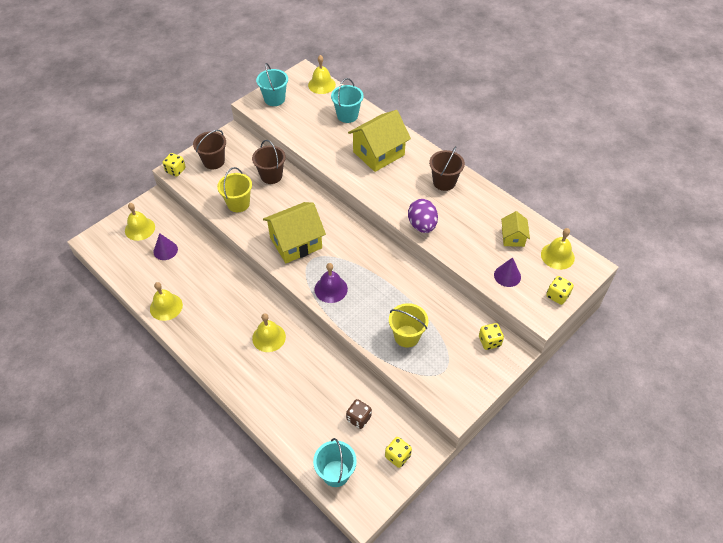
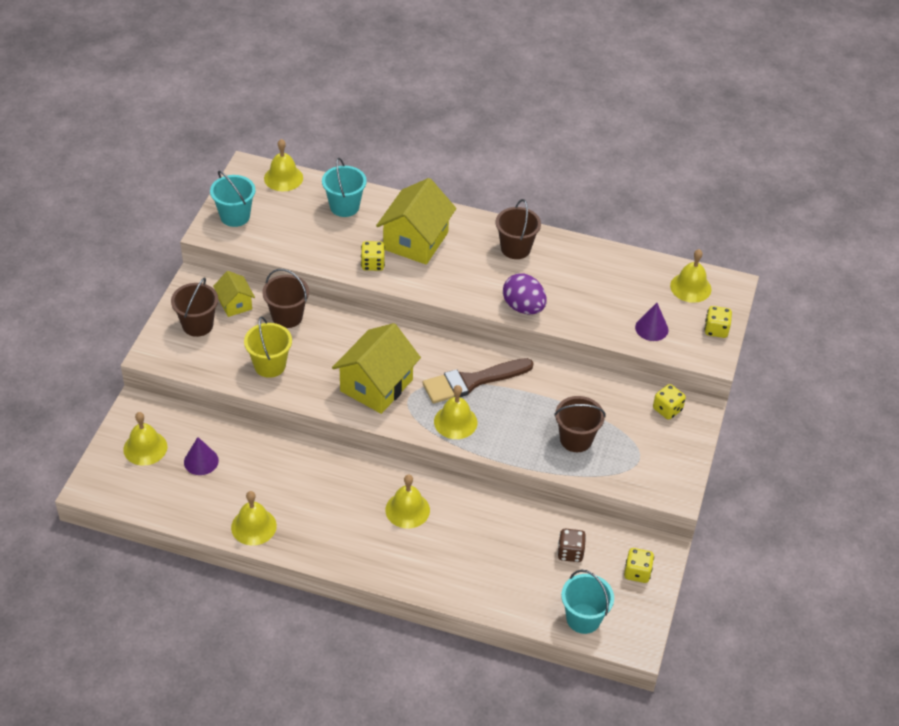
camera: 30 degrees left, 5 degrees down
(175, 170) = (154, 354): yellow dice -> yellow dice (372, 264)
(331, 289) = (455, 422): purple bell -> yellow bell
(361, 265) = (472, 381): none -> brown brush
(406, 336) = (576, 439): yellow bucket -> brown bucket
(513, 237) = (631, 284): yellow house -> yellow house (235, 304)

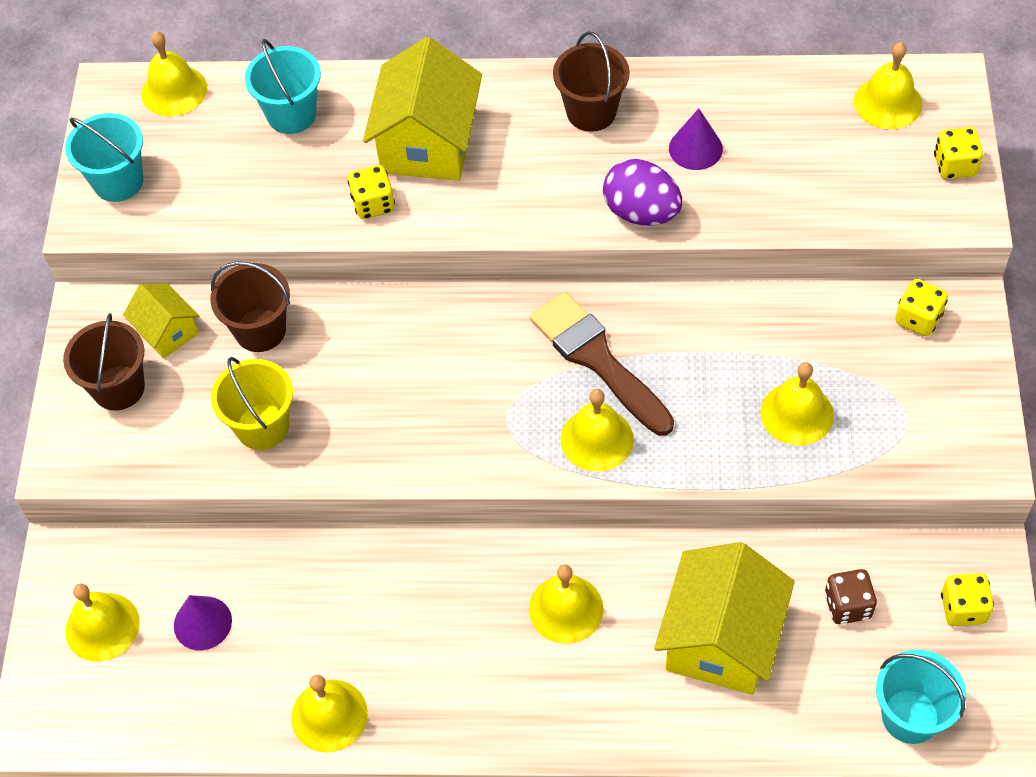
camera: 10 degrees left, 10 degrees up
(376, 385) = (447, 411): yellow house -> yellow house (721, 639)
(472, 381) = (597, 359): brown brush -> brown brush turned 90 degrees clockwise
(576, 439) = (797, 413): brown bucket -> yellow bell
(651, 328) = (855, 191): purple cone -> purple cone (695, 148)

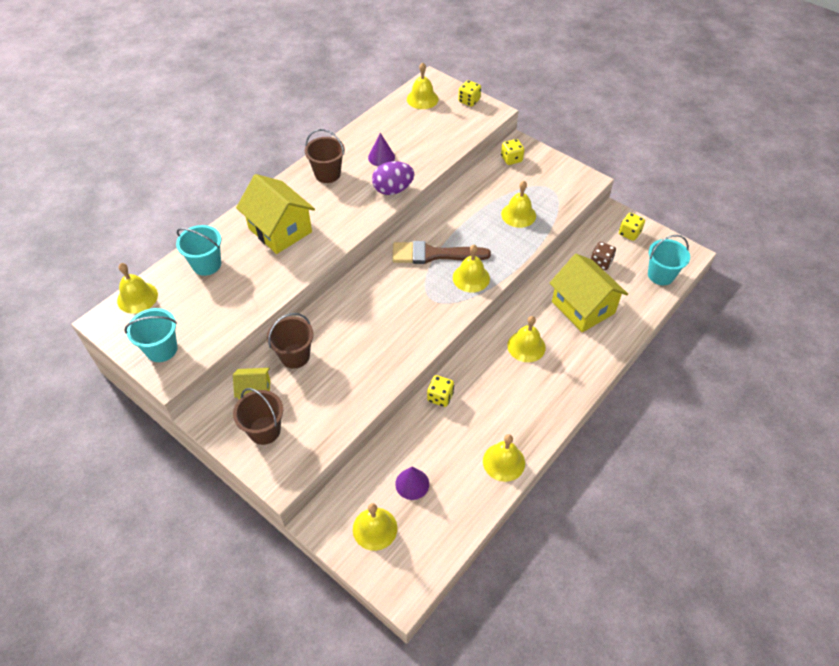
camera: 55 degrees left, 5 degrees down
(262, 426) = (347, 386): yellow bucket -> none
(373, 204) = (289, 266): yellow dice -> yellow dice (440, 397)

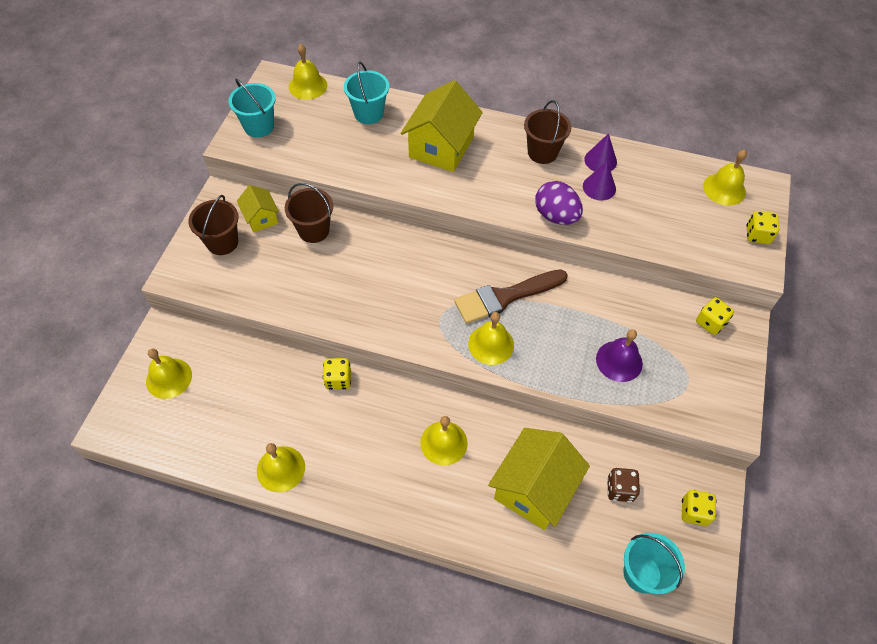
camera: 65 degrees right, 5 degrees up
(412, 484) = (226, 392): purple cone -> purple cone (600, 160)
(434, 254) = (505, 297): brown brush -> brown brush turned 90 degrees counterclockwise
(518, 215) = (619, 361): yellow bell -> purple bell

